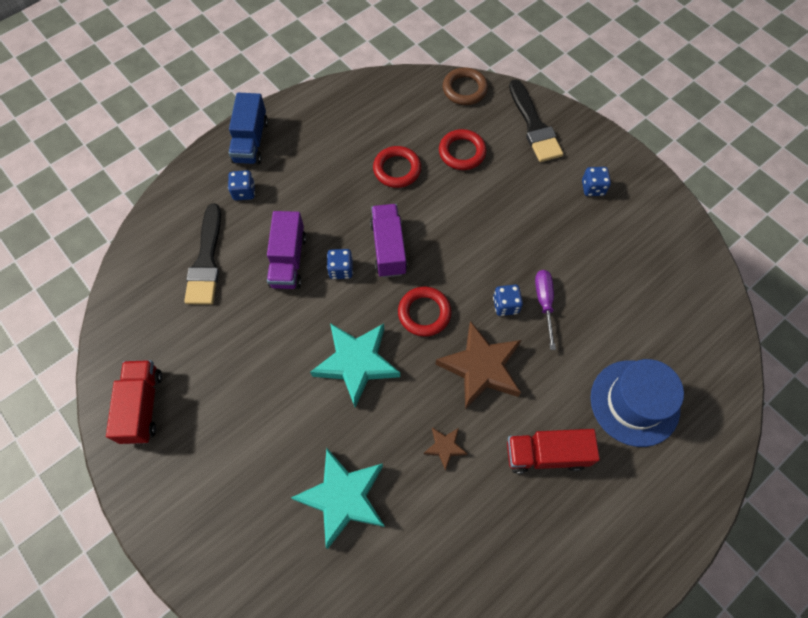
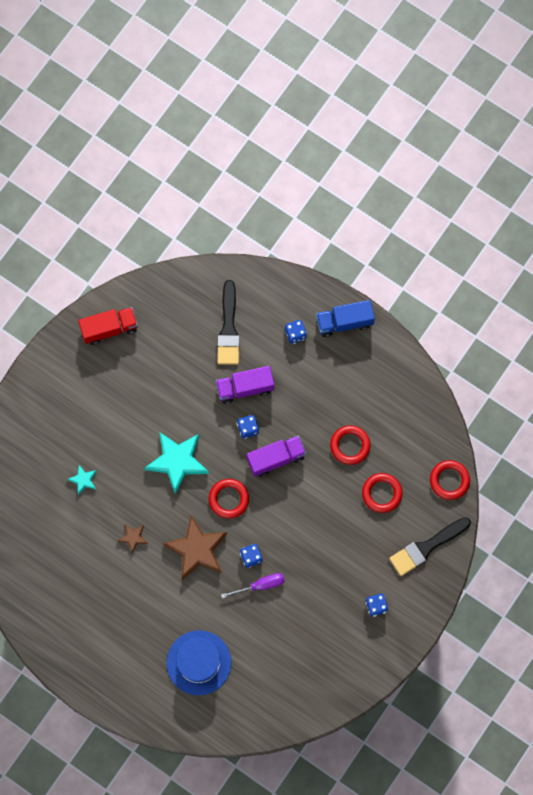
camera: 75 degrees right, 10 degrees up
(206, 261) = (228, 328): black brush -> black brush turned 75 degrees counterclockwise
(343, 497) = (83, 480): turquoise star -> turquoise star, size x0.47
(464, 89) = (449, 480): brown ring -> red ring
(546, 454) = (145, 607): red truck -> none

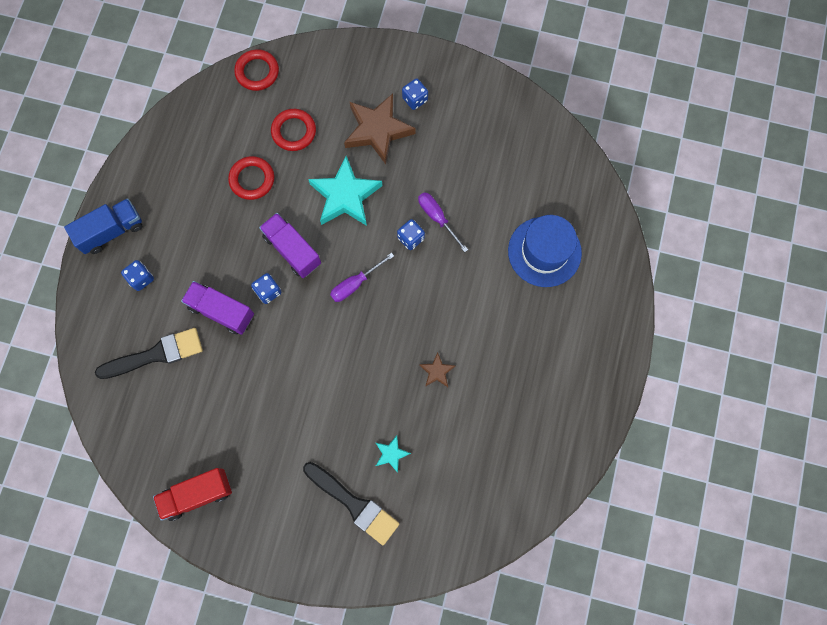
camera: 110 degrees left, 0 degrees up
(109, 329) = (197, 494): red truck -> red truck turned 75 degrees counterclockwise
(177, 461) = (332, 355): turquoise star -> turquoise star (345, 196)
(197, 549) = (424, 297): brown star -> brown star (377, 130)
(228, 499) = (355, 284): red ring -> purple screwdriver
(245, 388) = (221, 311): purple truck -> purple truck turned 150 degrees clockwise
(344, 322) = (111, 231): blue truck -> blue truck turned 90 degrees counterclockwise
(426, 547) = (335, 72): black brush -> black brush (354, 504)

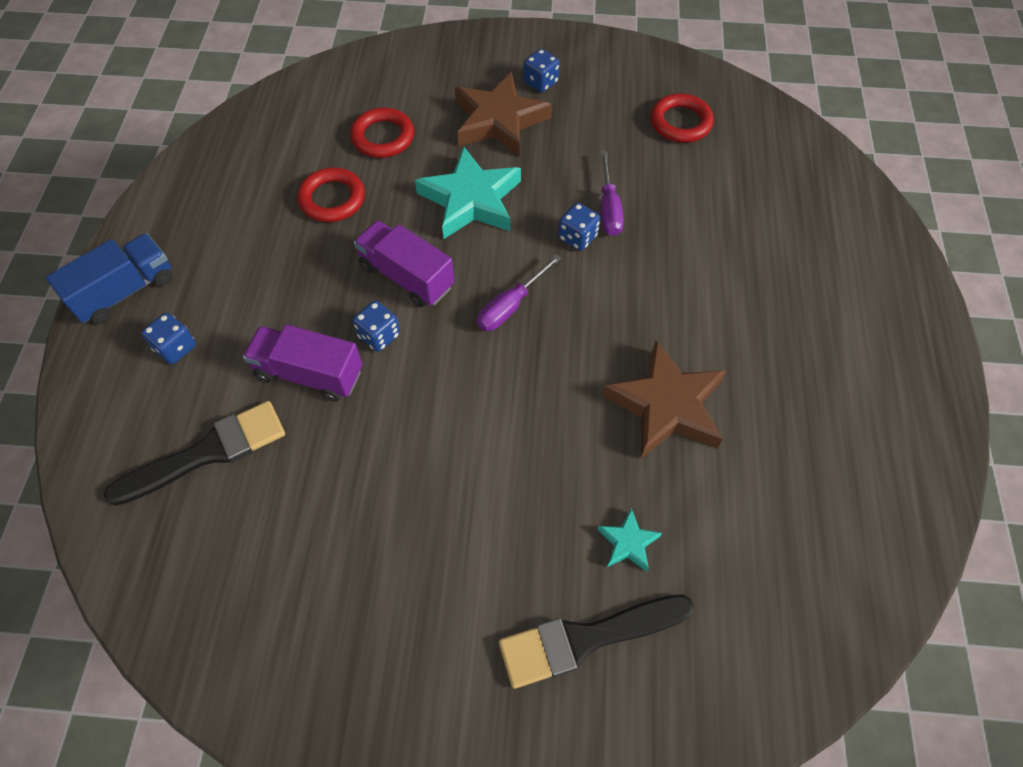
camera: 10 degrees left, 15 degrees down
(197, 494) = (302, 672): red truck -> none
(257, 72) = (321, 80): red ring -> red ring (680, 122)
(354, 504) = (586, 638): black brush -> black brush turned 135 degrees clockwise
(437, 218) = (609, 208): purple screwdriver -> purple screwdriver turned 135 degrees counterclockwise
(437, 371) = (666, 406): brown star -> brown star, size x2.12
(544, 252) = (772, 227): blue hat -> none

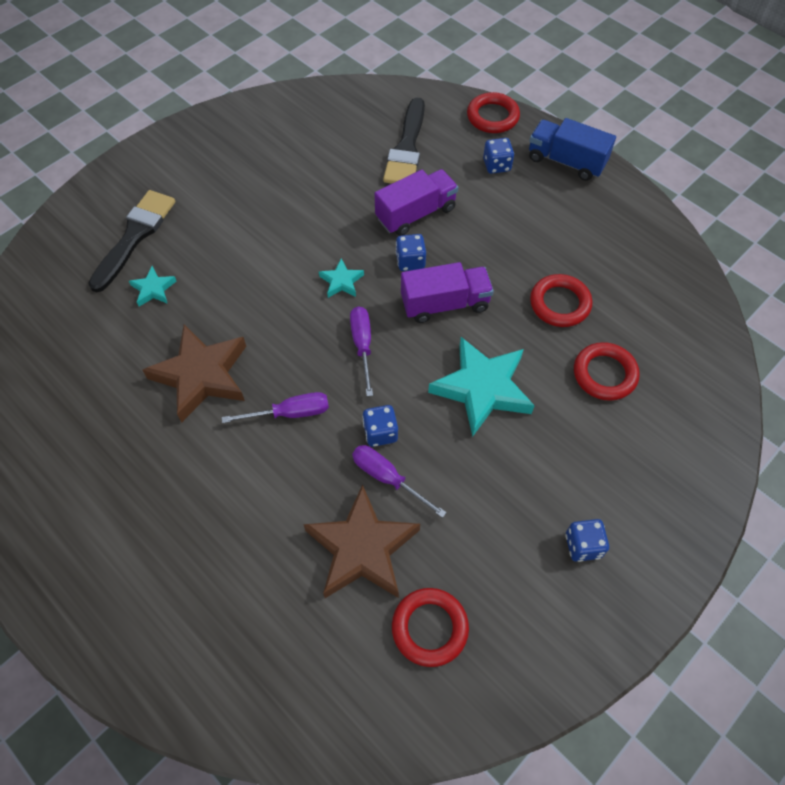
camera: 130 degrees right, 0 degrees up
(88, 401) = (492, 117): none -> red ring
(125, 291) = (566, 161): blue truck -> blue truck turned 120 degrees clockwise
(455, 375) = (341, 281): none -> turquoise star
(499, 121) = (557, 472): brown star -> brown star (362, 548)
(626, 309) = (290, 413): none -> purple screwdriver

